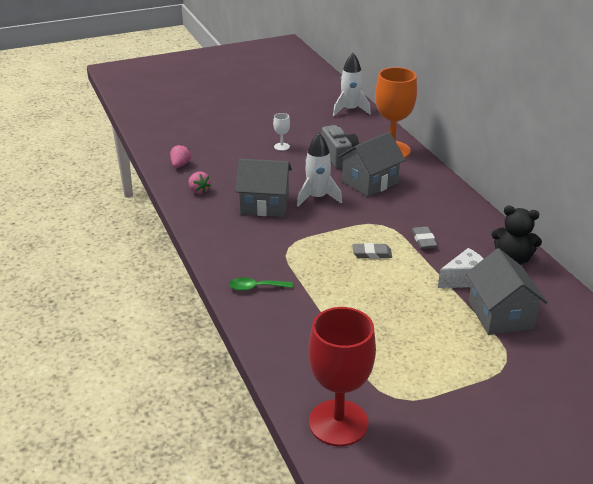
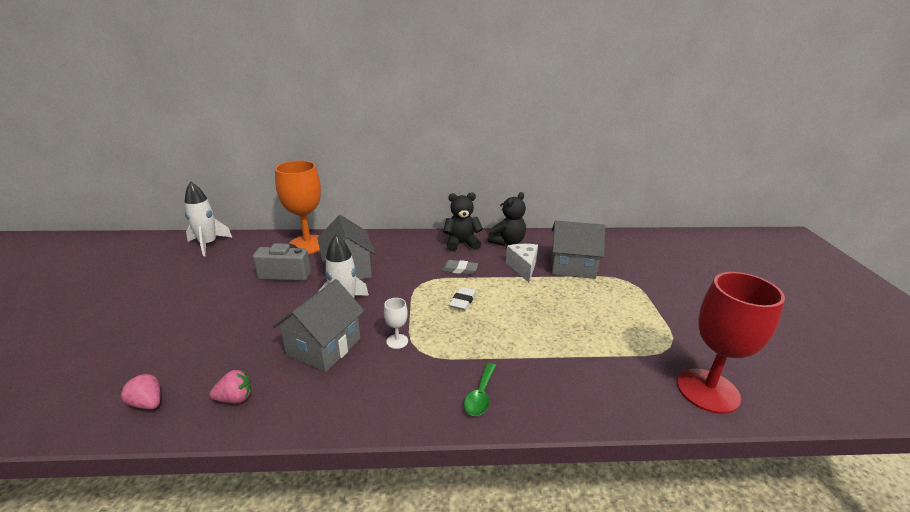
camera: 70 degrees left, 5 degrees down
(281, 146) = (219, 303): white goblet -> white goblet (397, 341)
(371, 253) = (463, 301): grey eraser -> white eraser
(476, 230) = (461, 243): none -> black teddy bear

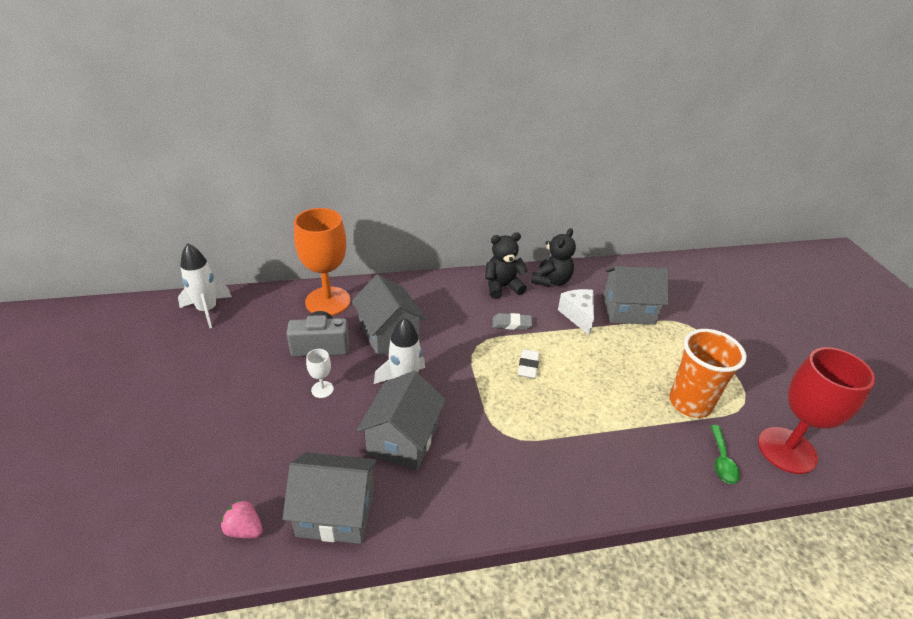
camera: 10 degrees left, 10 degrees up
(235, 398) = (336, 512): pink strawberry -> grey house
(397, 341) = (477, 424): white goblet -> white goblet (322, 389)
(480, 395) = (581, 480): green spoon -> green spoon (722, 461)
(612, 342) = (690, 403): none -> orange cup

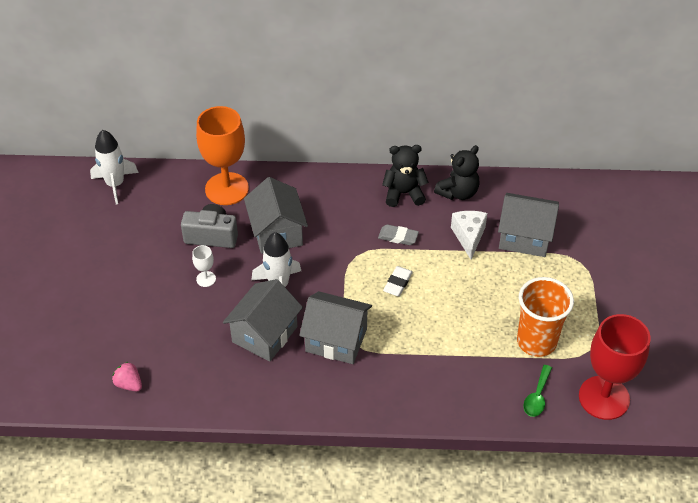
camera: 15 degrees right, 10 degrees up
(336, 512) = (198, 383): grey house -> grey house (336, 340)

